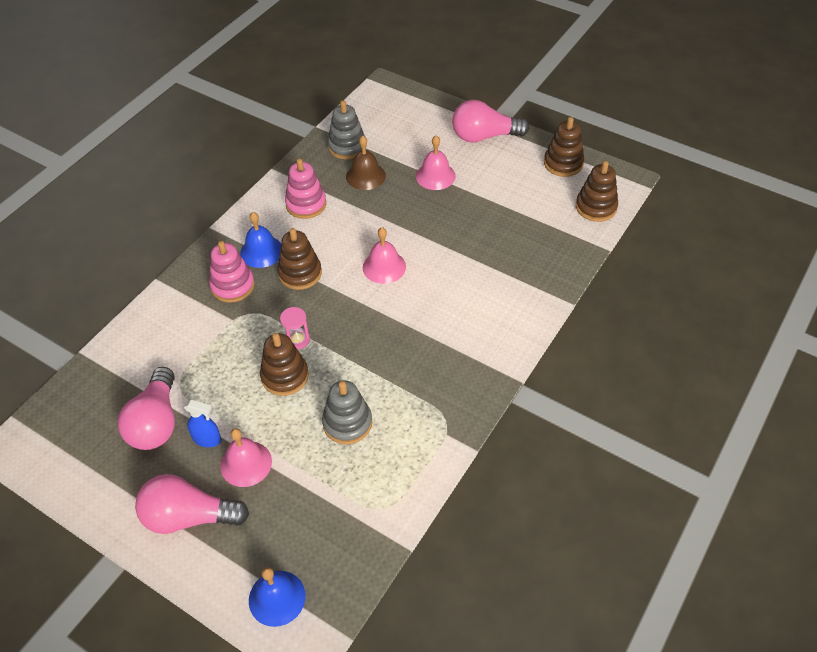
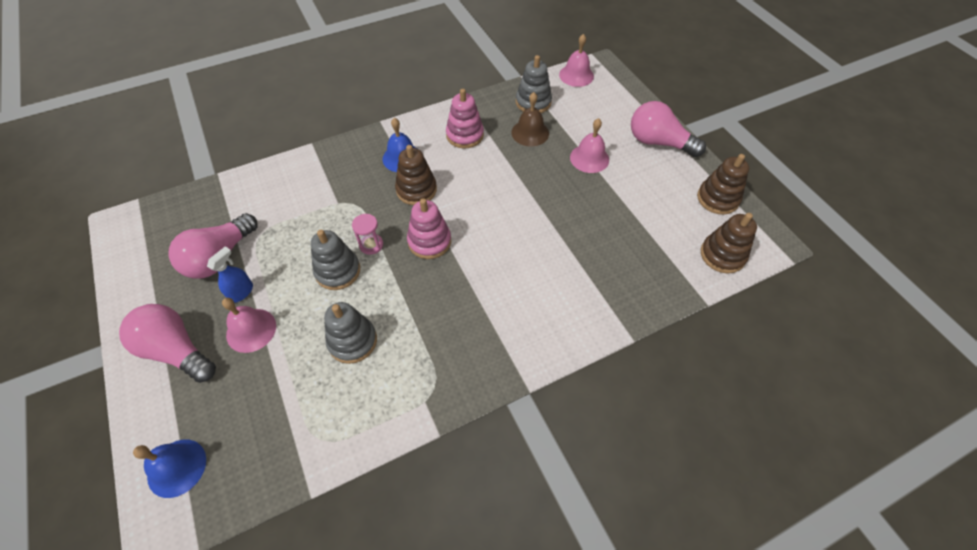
camera: 30 degrees right, 5 degrees up
(207, 439) = (241, 292): blue spray bottle -> blue spray bottle turned 105 degrees counterclockwise
(232, 286) = (359, 175): pink stacking toy -> pink stacking toy (429, 241)
(285, 376) = (338, 271): brown stacking toy -> grey stacking toy
(384, 267) = (487, 217): pink bell -> pink bell (576, 75)

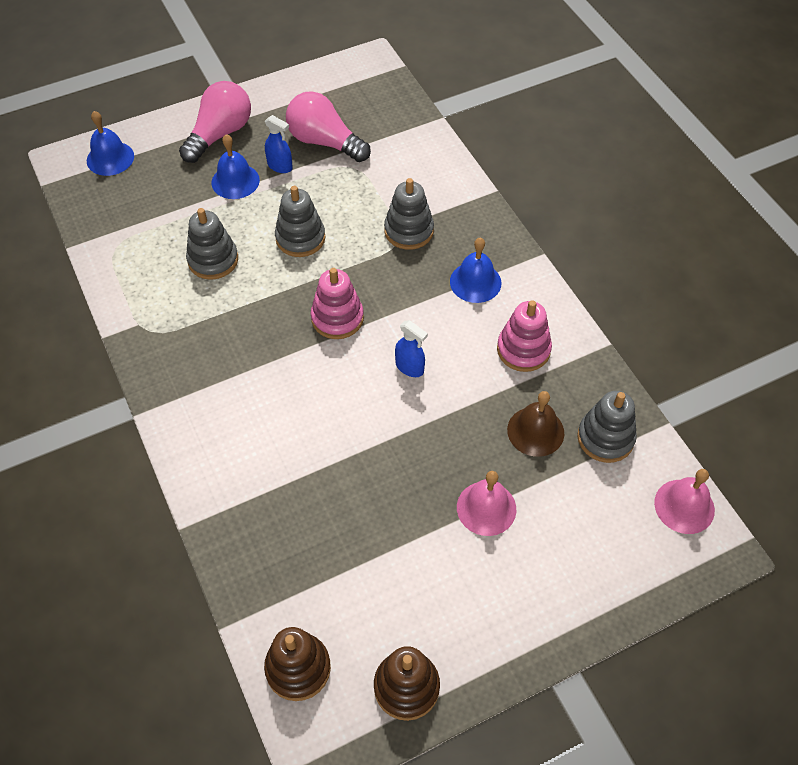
camera: 90 degrees right, 0 degrees up
(251, 330) = (235, 181): pink bell -> blue bell
(343, 196) = (409, 231): none -> grey stacking toy
(371, 245) = (335, 264): pink hourglass -> none
(416, 190) = (419, 300): brown stacking toy -> none
(479, 196) = (410, 367): none -> blue spray bottle
(658, 142) = (528, 616): pink light bulb -> none

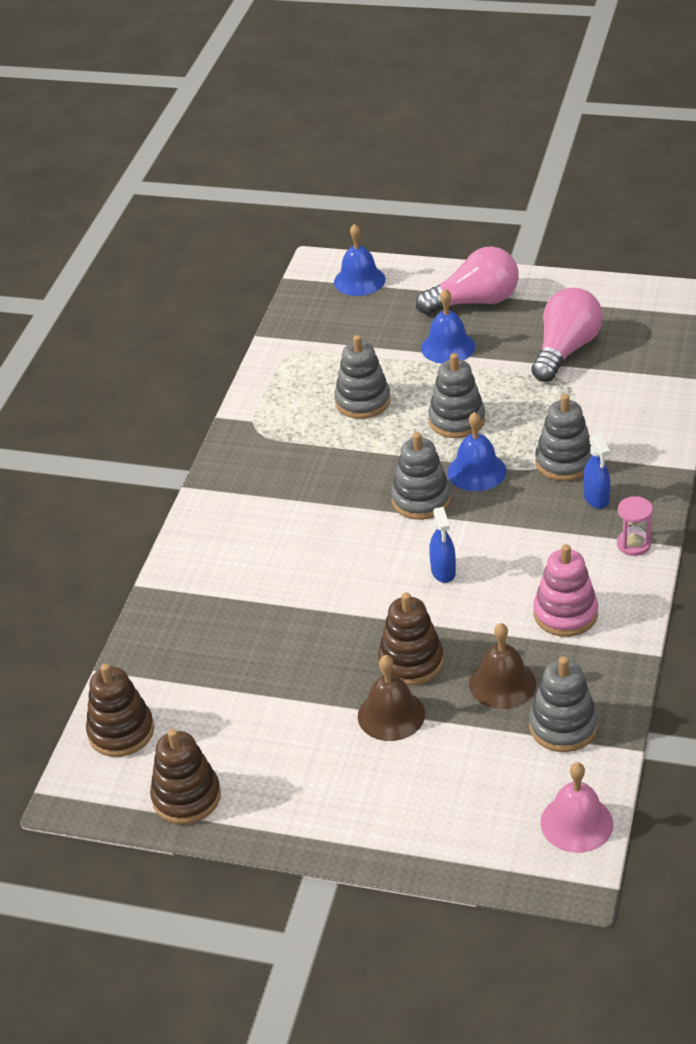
camera: 45 degrees right, 15 degrees down
(280, 166) = (501, 352): blue spray bottle -> blue spray bottle (596, 498)
(324, 142) = (565, 350): pink light bulb -> pink light bulb turned 45 degrees clockwise
(337, 318) = (421, 500): pink stacking toy -> grey stacking toy
(458, 455) = (411, 661): none -> brown stacking toy
(475, 282) = (582, 535): blue bell -> blue bell (476, 471)
(486, 508) = (391, 715): pink bell -> brown bell
(515, 269) = (633, 544): none -> pink hourglass

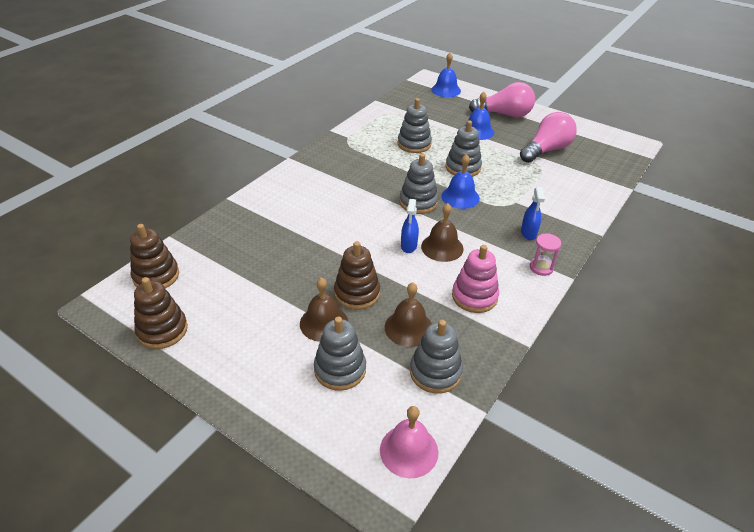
camera: 15 degrees right, 0 degrees up
(489, 558) = (442, 247): none -> brown bell
(564, 462) = (517, 207): grey stacking toy -> grey stacking toy (340, 369)

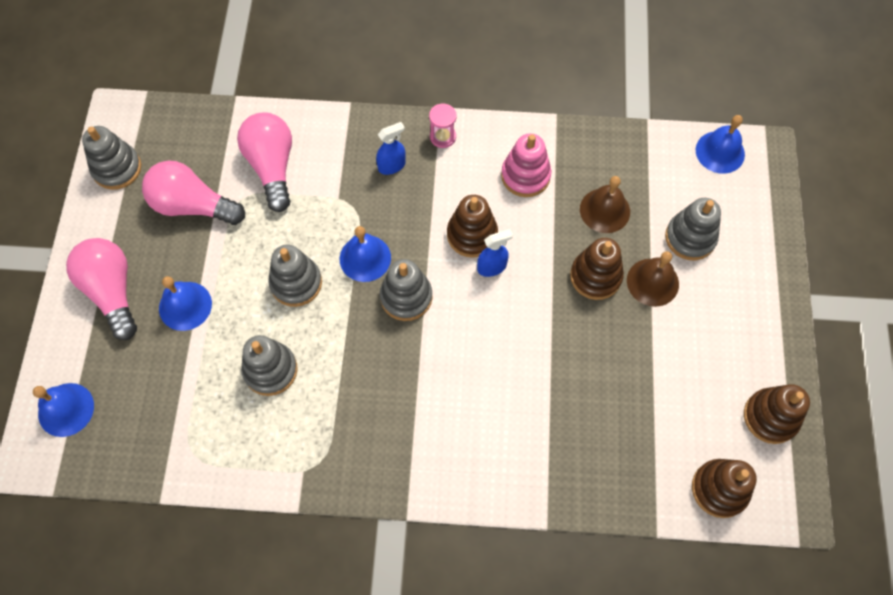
camera: 120 degrees left, 25 degrees up
(409, 450) = (720, 152): pink bell -> blue bell
(435, 372) = (637, 167): grey stacking toy -> grey stacking toy (117, 168)
(442, 247) = (472, 235): brown bell -> brown stacking toy
(559, 185) = (272, 167): none -> pink light bulb

